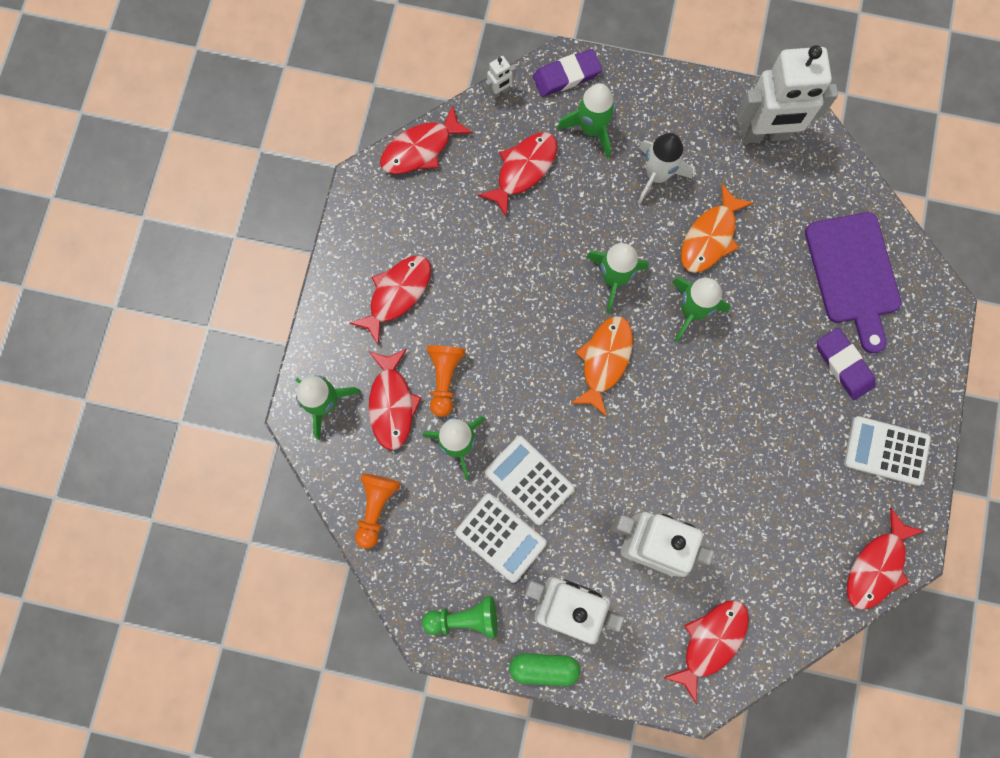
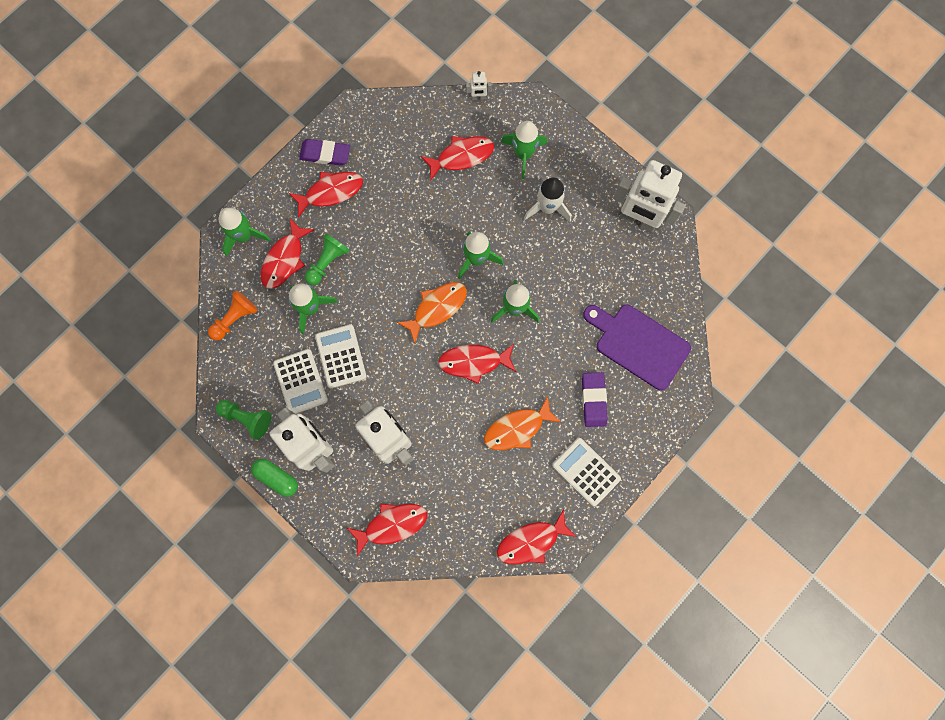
camera: 30 degrees right, 0 degrees up
(420, 149) = (403, 107): red fish -> red fish (474, 362)
(444, 379) = (327, 262): orange pawn -> green pawn
(566, 75) = (529, 110): purple eraser -> purple eraser (325, 154)
(710, 237) = (557, 267): orange fish -> orange fish (517, 428)
(853, 273) = (639, 344): purple cutting board -> purple cutting board turned 105 degrees clockwise

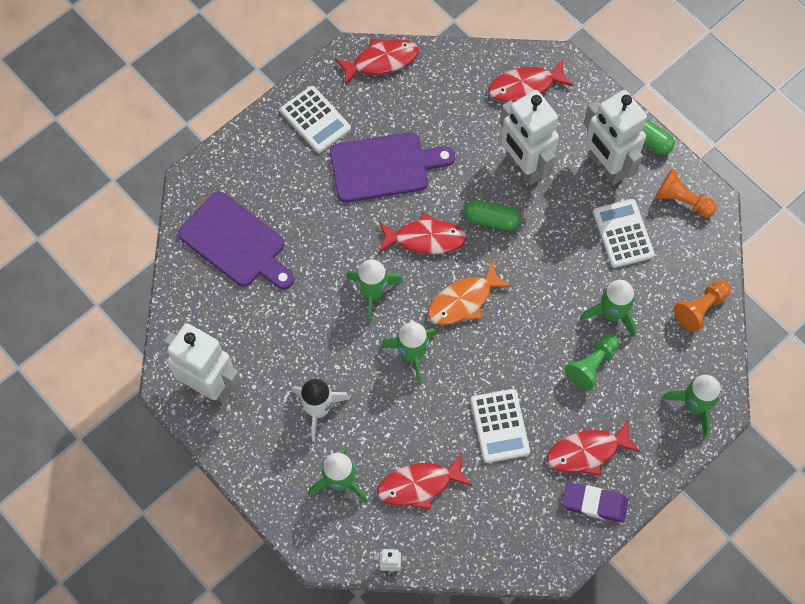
camera: 175 degrees left, 10 degrees down
(247, 418) = (682, 200): green pawn -> orange pawn
(285, 259) = (643, 372): red fish -> none
(341, 356) = (577, 257): white calculator -> white calculator (499, 426)
(417, 385) = (491, 220): none -> green capsule
(517, 428) = (384, 167): orange fish -> purple cutting board
(593, 400) = (296, 189): purple eraser -> none

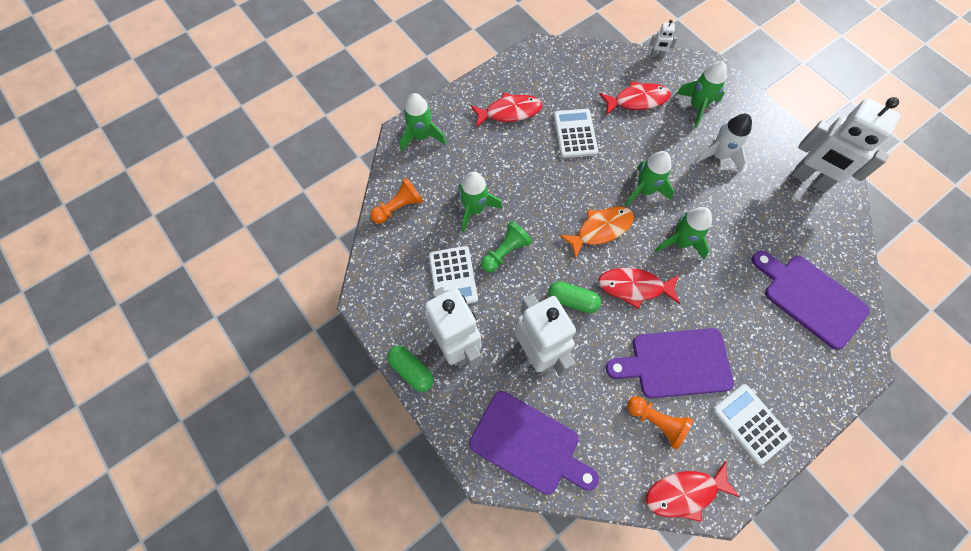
camera: 175 degrees left, 0 degrees up
(525, 87) = (528, 444): red fish -> purple cutting board
(591, 365) = (497, 171): green pawn -> green pawn (505, 252)
(594, 503) = (509, 80): purple eraser -> none
(682, 200) = (392, 304): orange pawn -> orange pawn (657, 422)

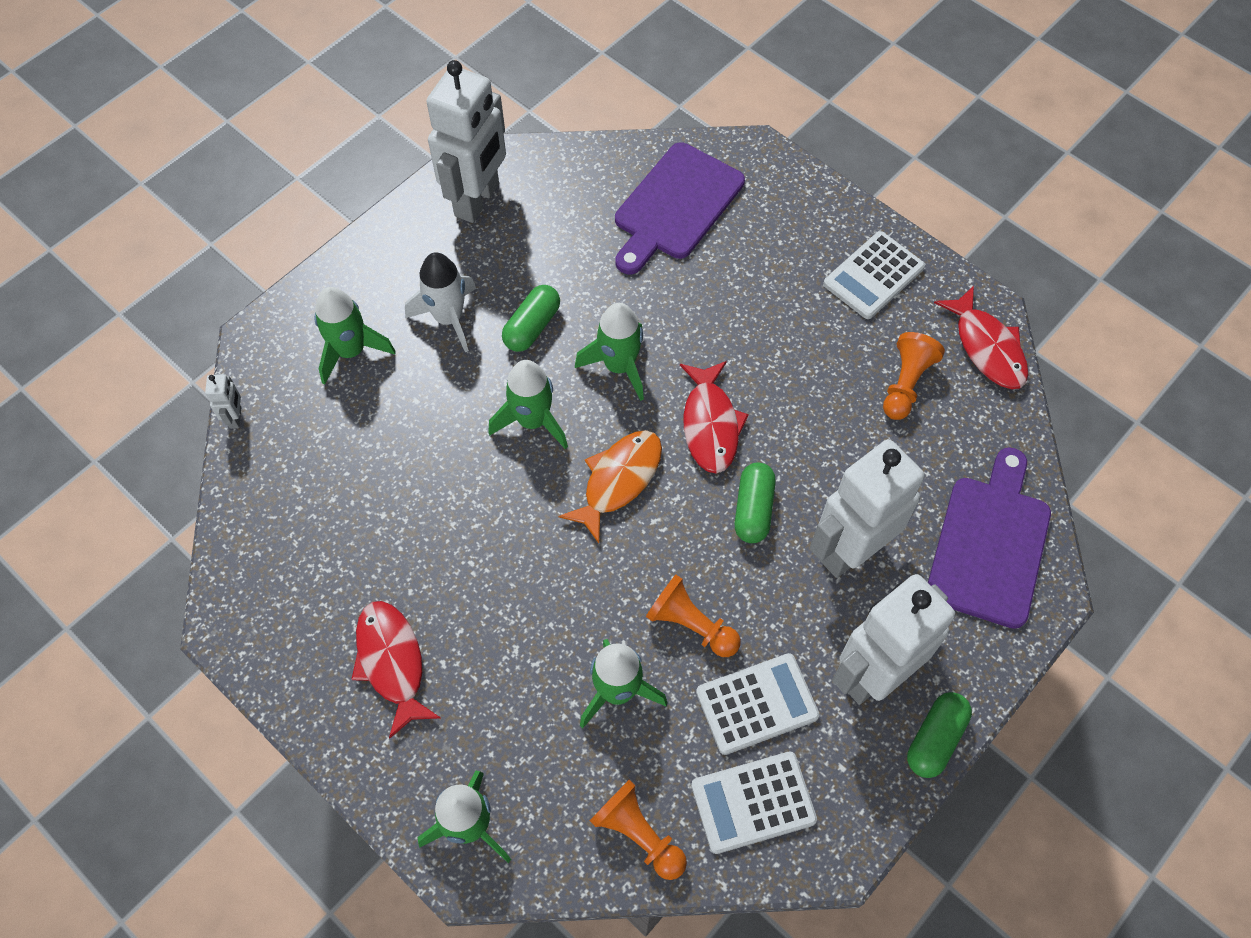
camera: 100 degrees left, 5 degrees down
(505, 252) = (691, 625): green pawn -> orange pawn
(575, 134) = (430, 539): white calculator -> white calculator (753, 802)
(600, 229) = (618, 480): orange fish -> orange fish turned 75 degrees clockwise
(637, 100) = (345, 443): red fish -> none
(676, 363) = (815, 364): purple cutting board -> none
(711, 198) = (532, 327): none -> green capsule

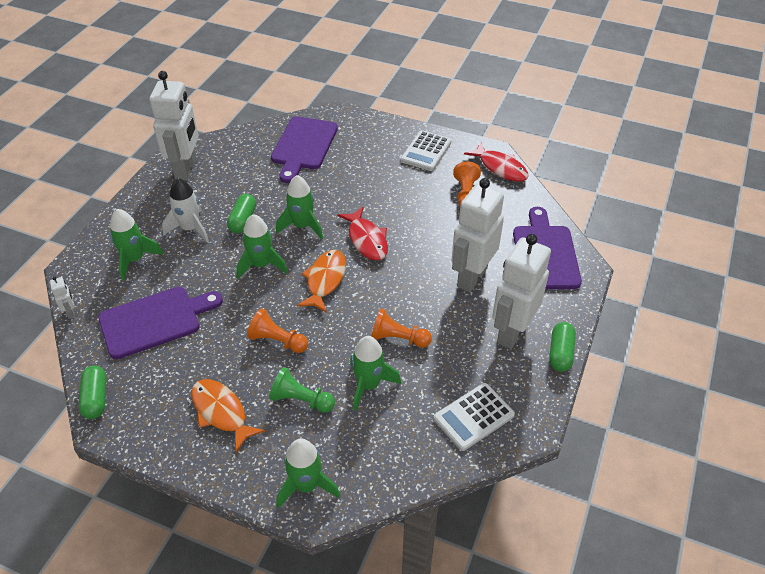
camera: 20 degrees left, 15 degrees down
(347, 472) = (154, 321): none -> purple cutting board
(392, 662) = (221, 412): red fish -> orange fish
(510, 682) = (301, 400): none -> green pawn
(638, 834) = (413, 455): orange pawn -> orange pawn (277, 341)
(753, 509) = (409, 273): green capsule -> green capsule (96, 398)
(757, 704) = (453, 366): white calculator -> none

